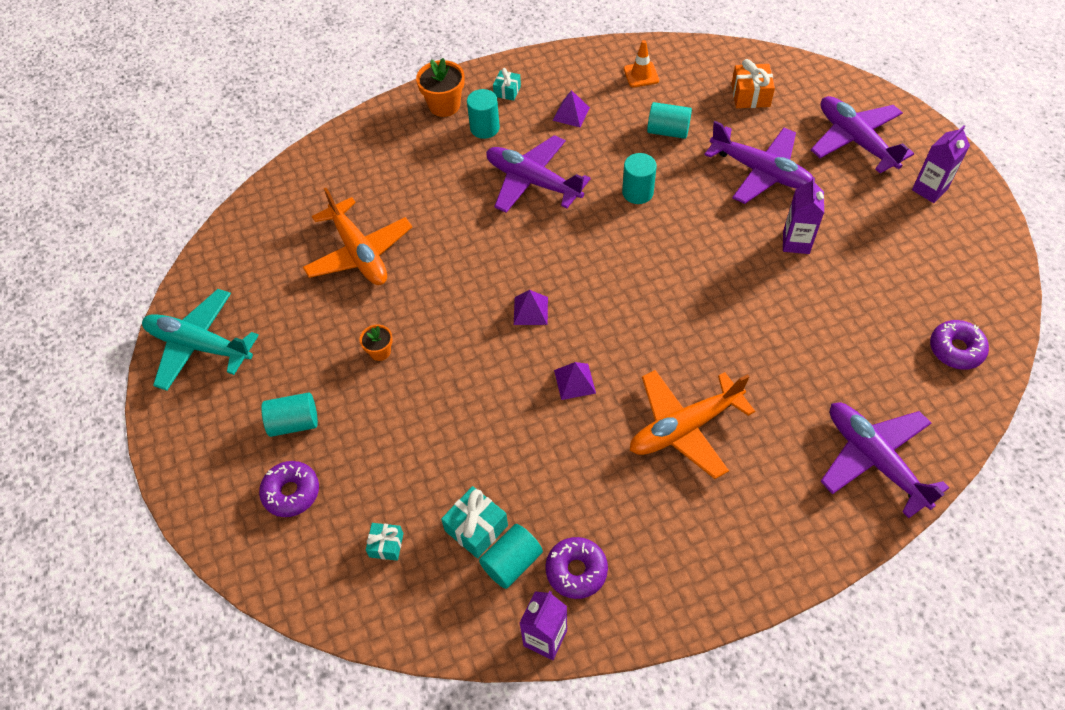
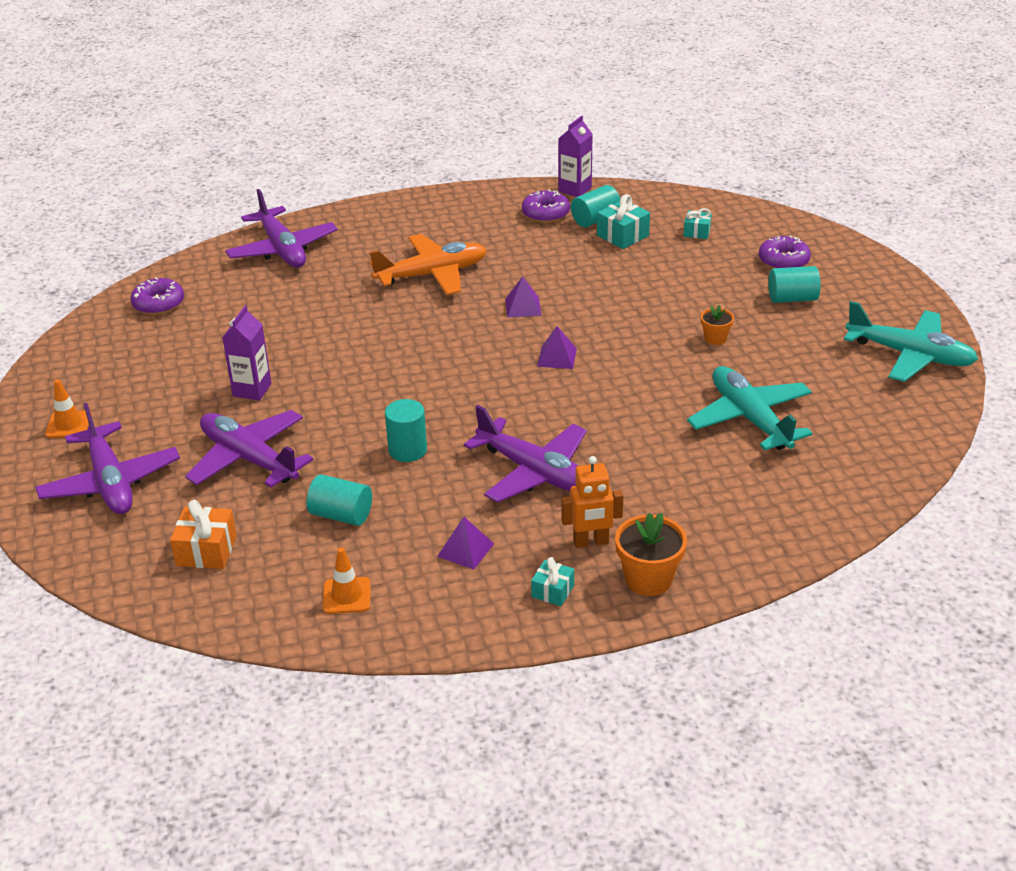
camera: 175 degrees left, 20 degrees down
(359, 253) = (750, 418): orange plane -> turquoise plane
(484, 128) = (591, 542): turquoise cylinder -> orange robot
(929, 189) = (68, 425): purple carton -> orange traffic cone

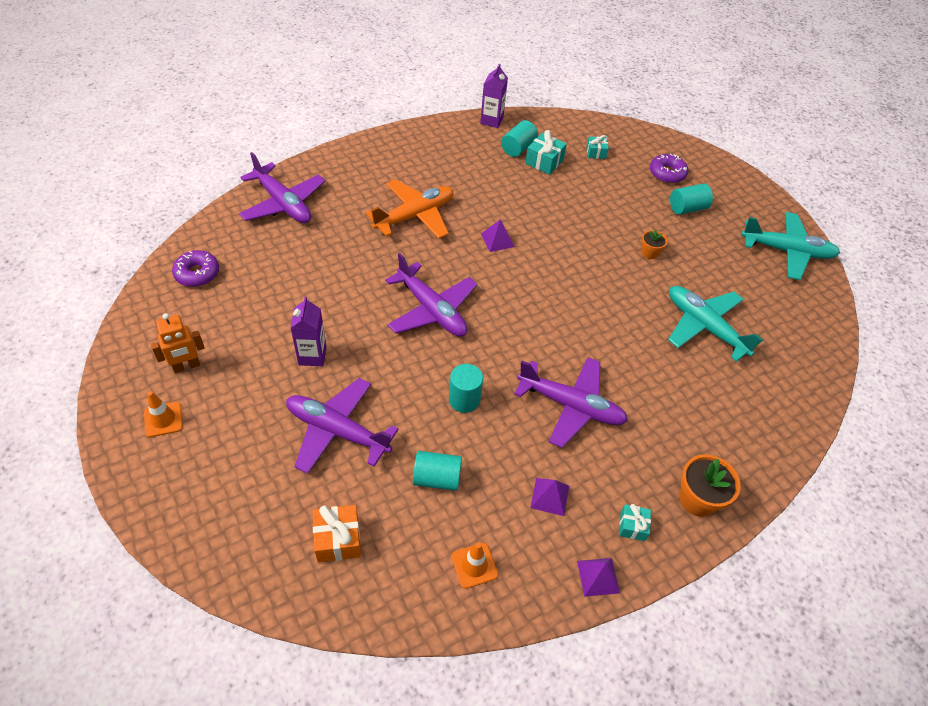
camera: 20 degrees left, 15 degrees up
(111, 482) = (225, 478): purple plane -> purple plane (432, 310)
(545, 213) = (479, 146): purple donut -> none
(557, 357) = (542, 287): purple pyramid -> purple pyramid (598, 577)
(591, 542) = (641, 470): orange robot -> orange robot (187, 366)

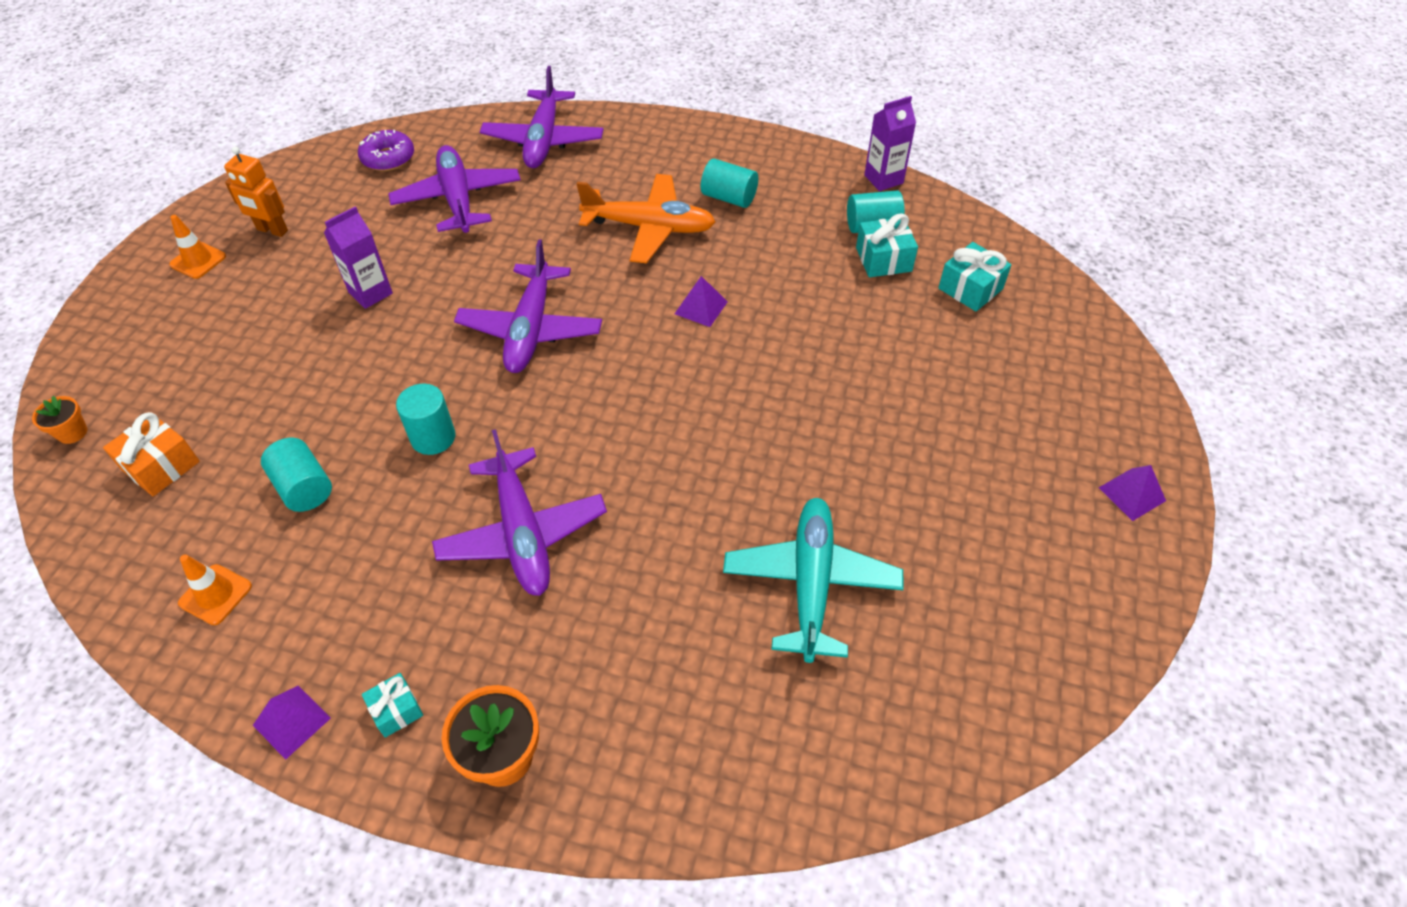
camera: 50 degrees right, 0 degrees up
(337, 431) = (293, 374): purple plane -> purple plane (458, 199)
(550, 496) = (368, 600): purple pyramid -> purple pyramid (1132, 494)
(596, 153) = (970, 289): turquoise gift -> turquoise gift, size x1.57
(649, 253) = (868, 446): orange flower pot -> orange flower pot (72, 433)
(667, 173) = (1039, 372): purple donut -> none
(687, 208) = (1006, 431): turquoise cylinder -> turquoise cylinder (729, 197)
(787, 251) = (1087, 589): turquoise plane -> none

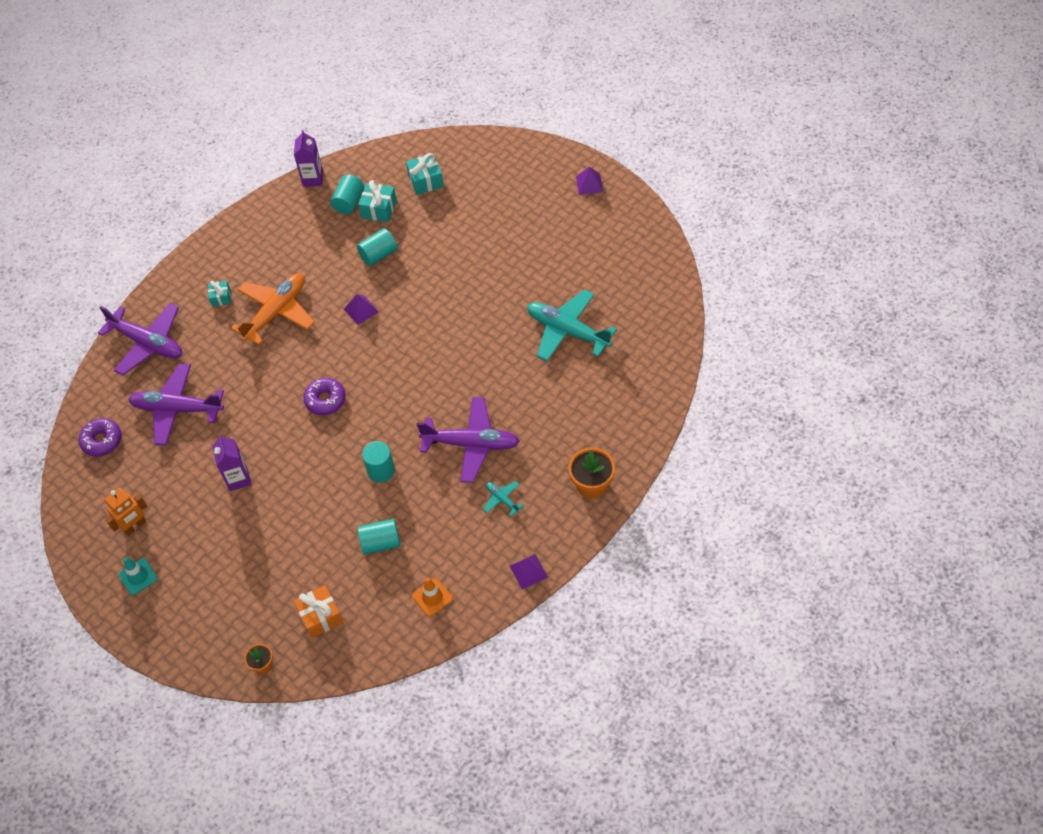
camera: 60 degrees left, 5 degrees up
(198, 260) = (138, 576): orange traffic cone -> turquoise traffic cone
(396, 710) = (545, 524): turquoise gift -> turquoise gift (221, 297)
(429, 620) = (502, 499): none -> turquoise plane
(531, 329) = (325, 400): purple plane -> purple donut
(729, 197) = (276, 262): turquoise cylinder -> turquoise cylinder (378, 255)

